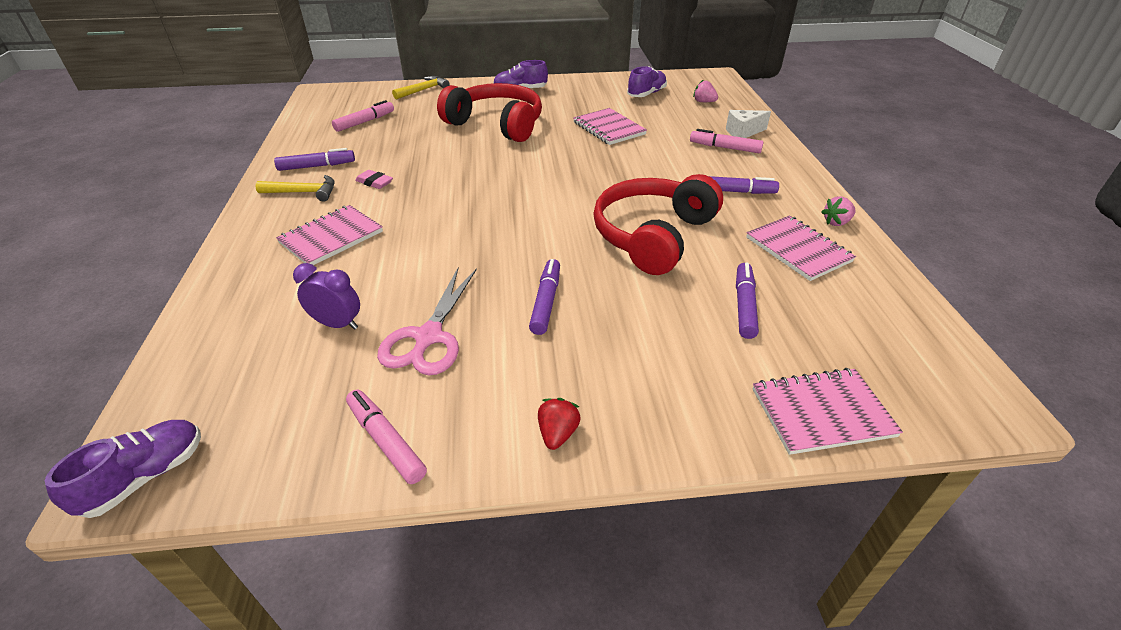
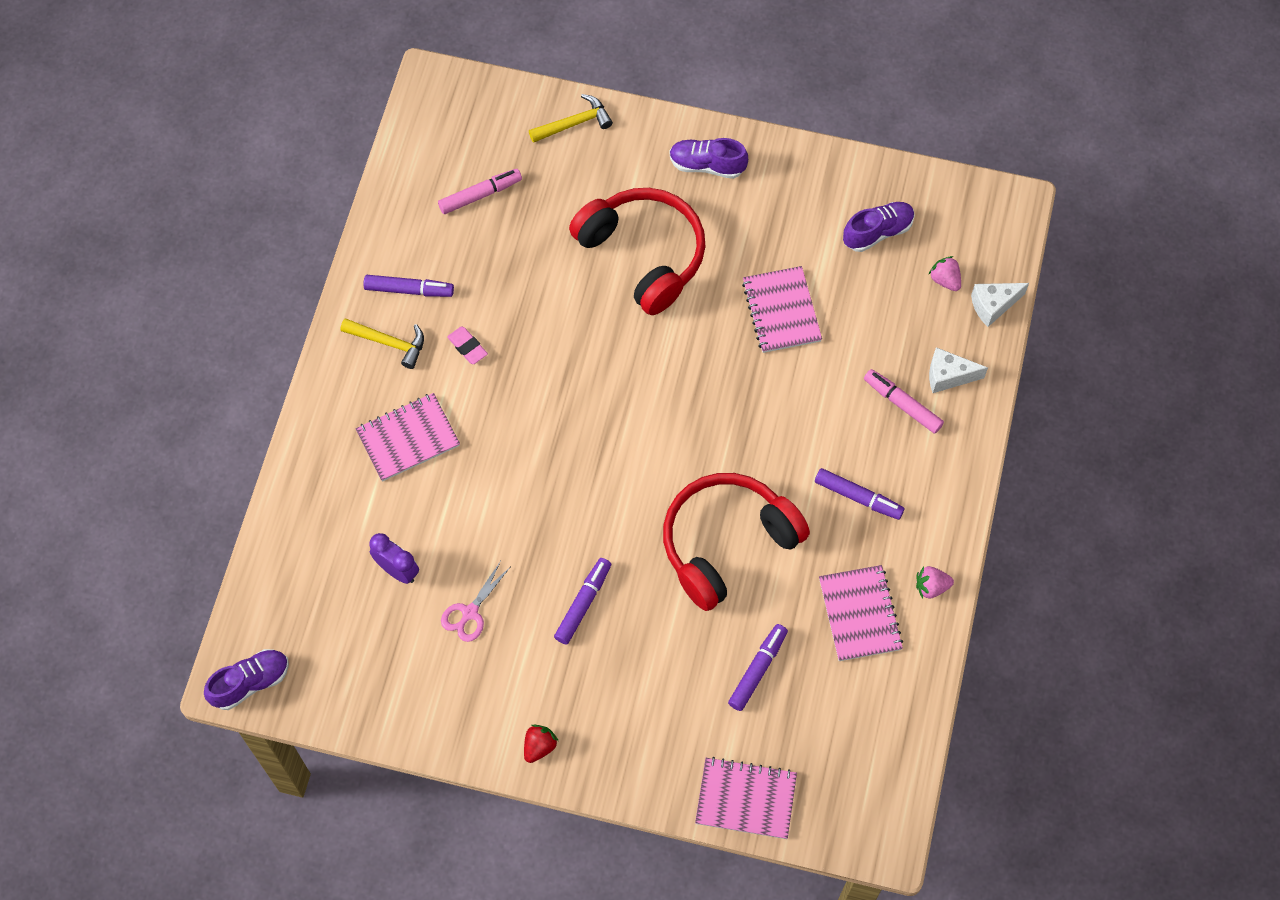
camera: 20 degrees right, 25 degrees up
(386, 441) = (415, 709): pink marker -> none
(429, 337) = (470, 612): pink scissors -> pink scissors, size x0.63
(742, 105) = (993, 306): none -> white cheese

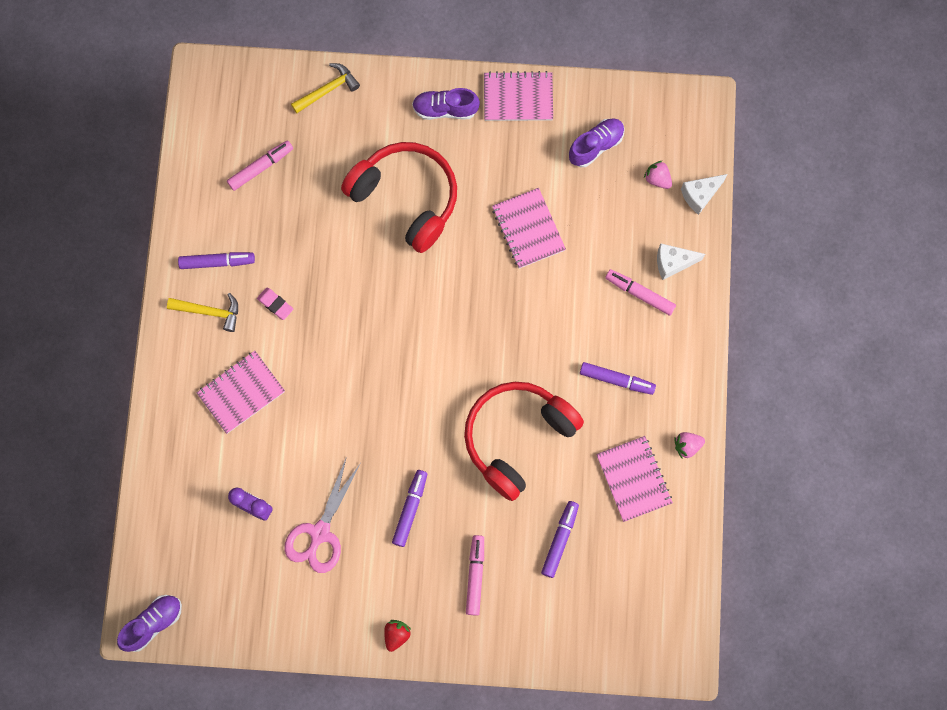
camera: 10 degrees left, 10 degrees up
(470, 612) = (320, 533): pink scissors -> pink scissors, size x1.58
(647, 694) = (475, 576): none -> pink marker
(745, 799) = (568, 649): pink notebook -> pink notebook (518, 98)

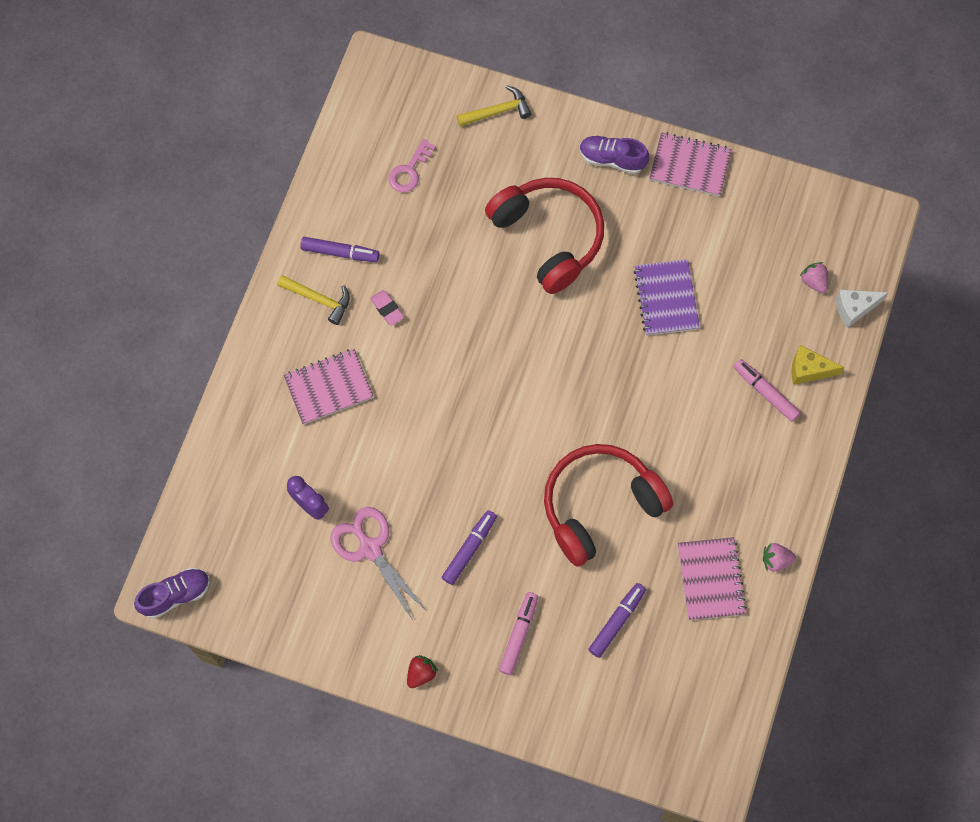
camera: 15 degrees right, 5 degrees down
(261, 167) = (409, 171): pink marker -> pink key
(320, 533) = (370, 548): pink scissors -> pink scissors turned 105 degrees clockwise
(528, 229) = (666, 298): pink notebook -> purple notebook
(596, 146) = (758, 233): purple shoe -> none
(616, 380) = (718, 474): purple marker -> none
(673, 263) = (808, 370): white cheese -> yellow cheese

